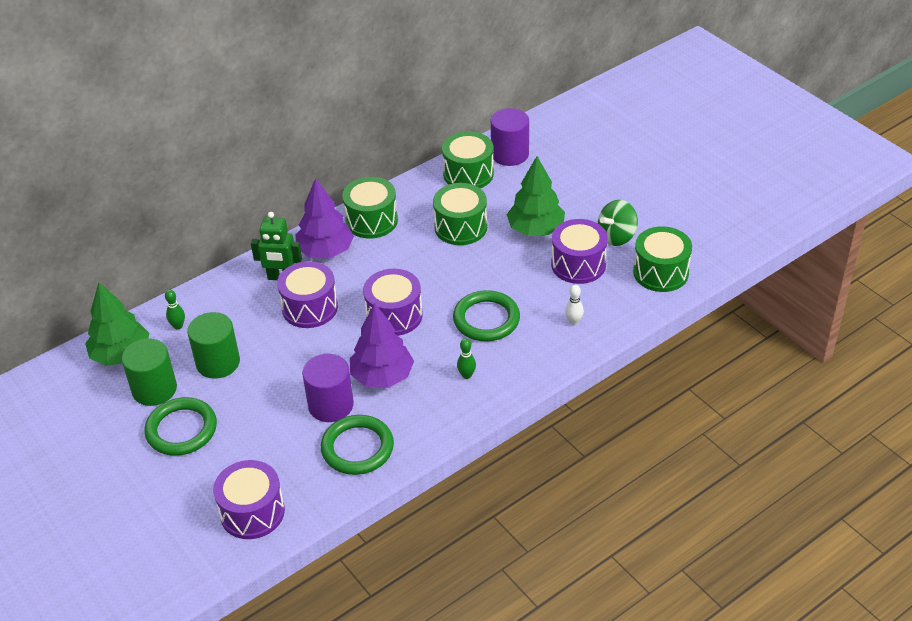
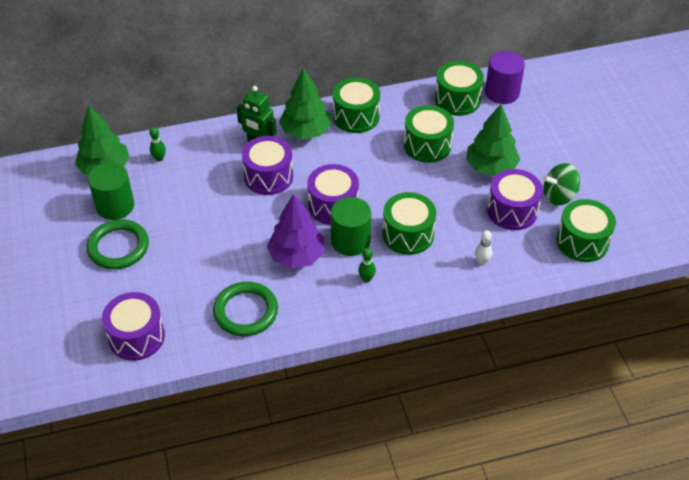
camera: 20 degrees right, 5 degrees up
(218, 362) = (174, 200): green cylinder -> green cylinder (350, 241)
(325, 251) = (305, 131): purple tree -> green tree
(331, 405) = (243, 267): purple cylinder -> none
(486, 319) = (408, 234): green ring -> green drum

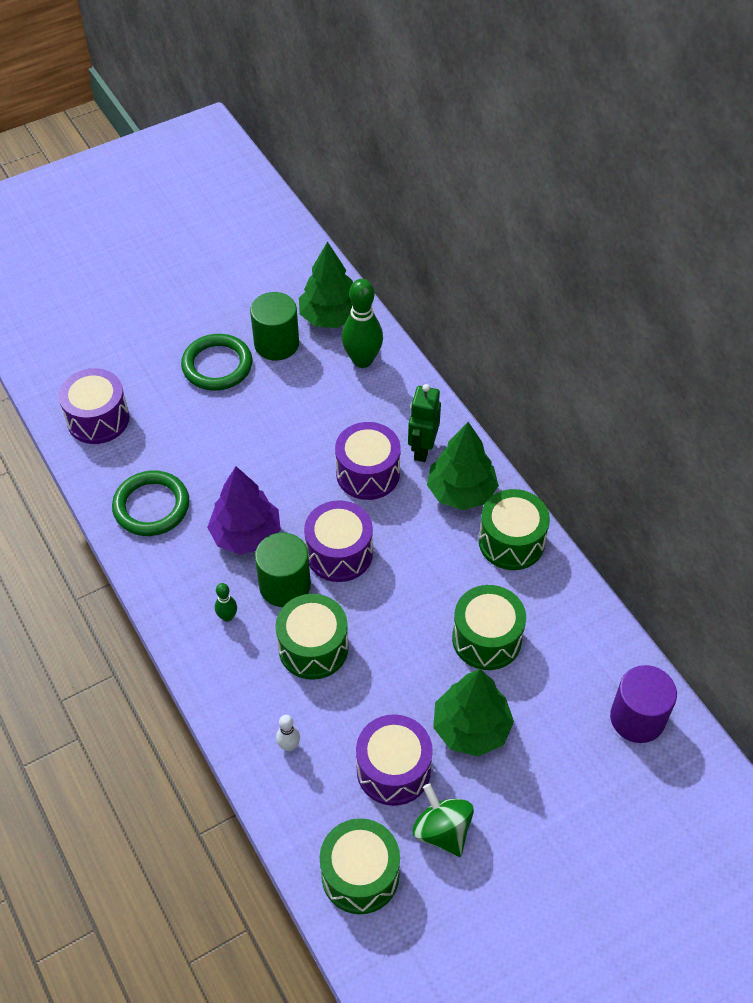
camera: 75 degrees right, 5 degrees up
(159, 158) = (362, 360): green bowling pin -> green bowling pin, size x2.10
(457, 99) = (596, 660): green drum -> none

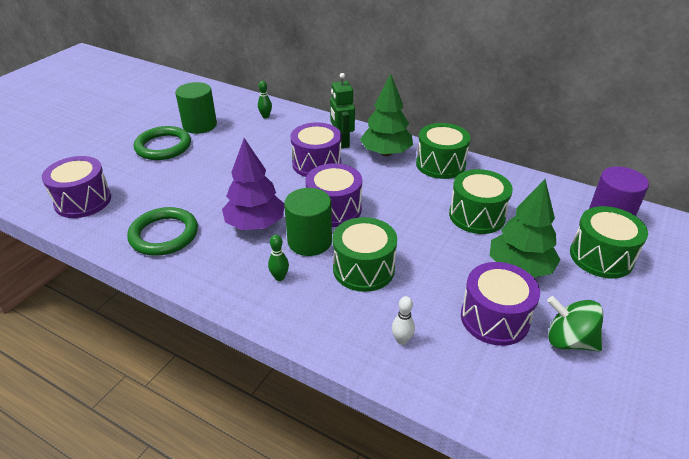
camera: 30 degrees left, 15 degrees down
(330, 317) = (228, 105): green tree -> none
(360, 875) = (544, 406): green drum -> green drum (601, 257)
(362, 360) = (265, 116): green bowling pin -> green bowling pin, size x0.48

